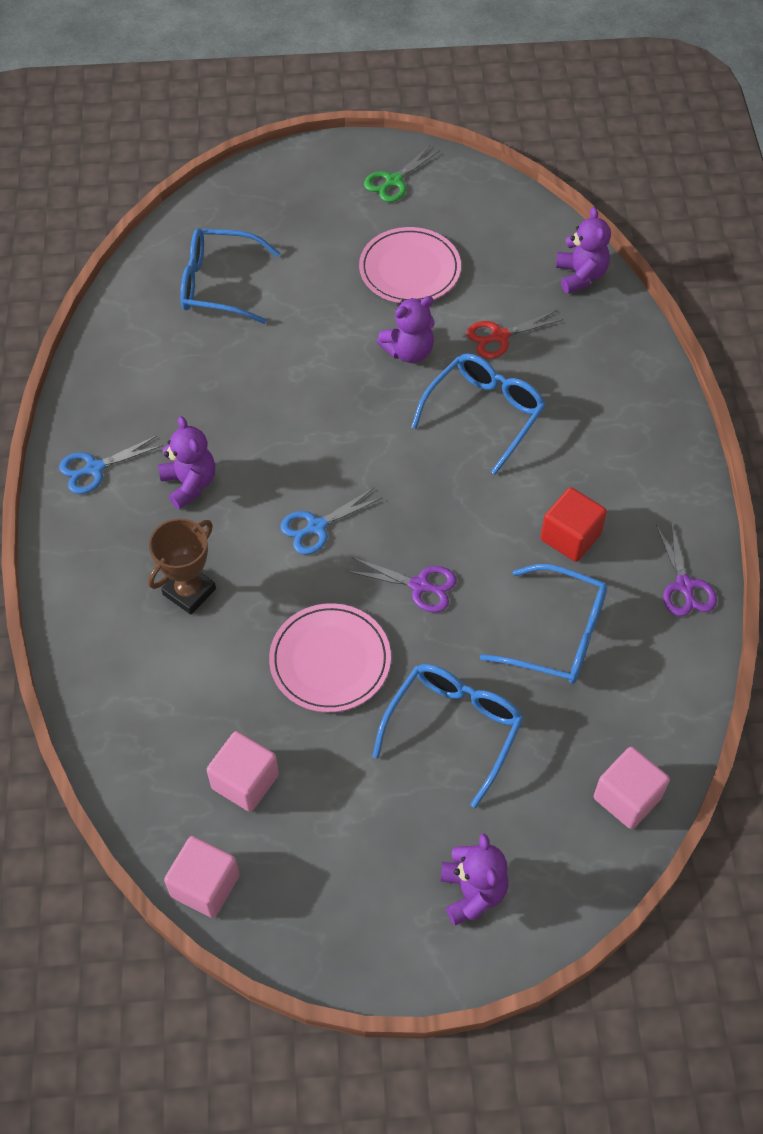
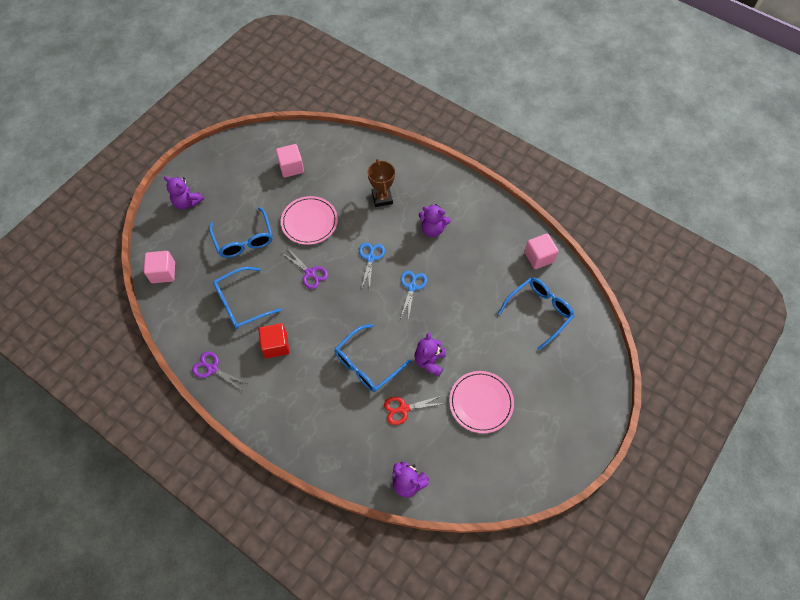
camera: 130 degrees right, 5 degrees up
(95, 468) = (470, 203): blue scissors -> blue scissors (412, 287)
(205, 885) = (269, 135): pink cube -> pink cube (539, 257)
(393, 181) = (551, 445): green scissors -> none
(419, 586) = (310, 273): purple scissors -> purple scissors turned 105 degrees counterclockwise
(484, 413) = (366, 364): blue glasses -> blue glasses turned 60 degrees clockwise
(499, 336) = (403, 409): red scissors -> red scissors turned 120 degrees counterclockwise

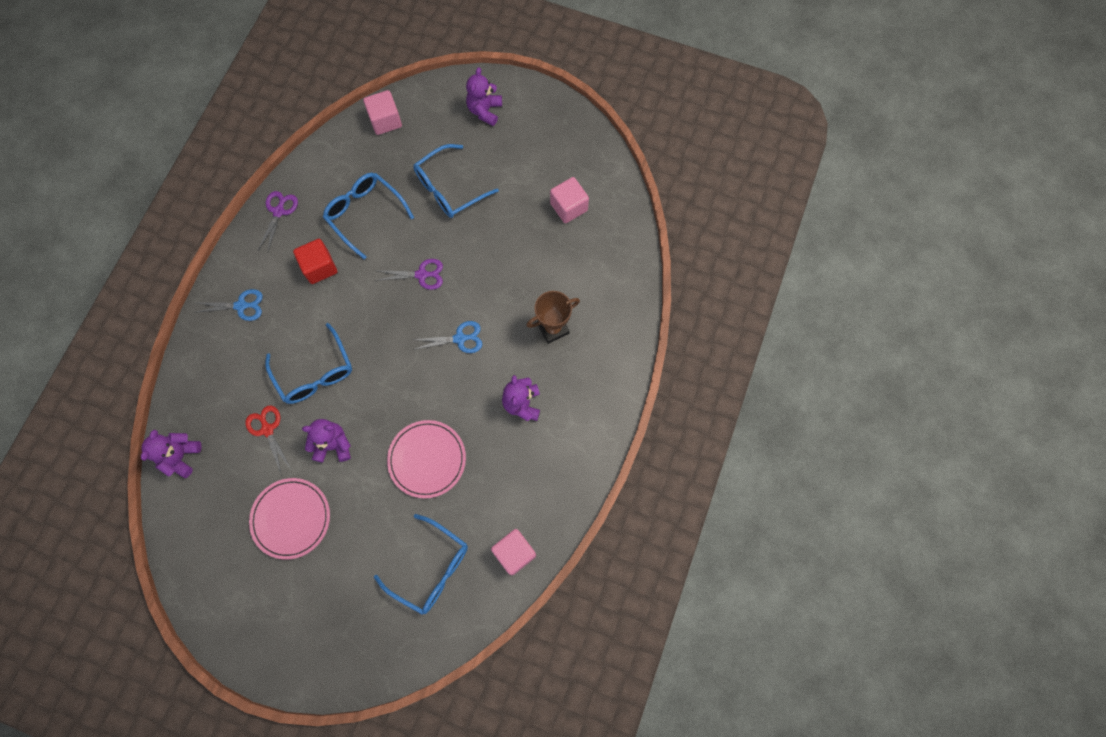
camera: 75 degrees right, 10 degrees up
(309, 222) = (493, 252): pink plate -> pink plate (427, 459)
(310, 273) = (421, 275): purple scissors -> purple scissors turned 120 degrees counterclockwise
(366, 364) = (315, 373): blue glasses -> blue glasses turned 150 degrees counterclockwise
(412, 287) = (430, 399): blue scissors -> blue scissors (241, 306)

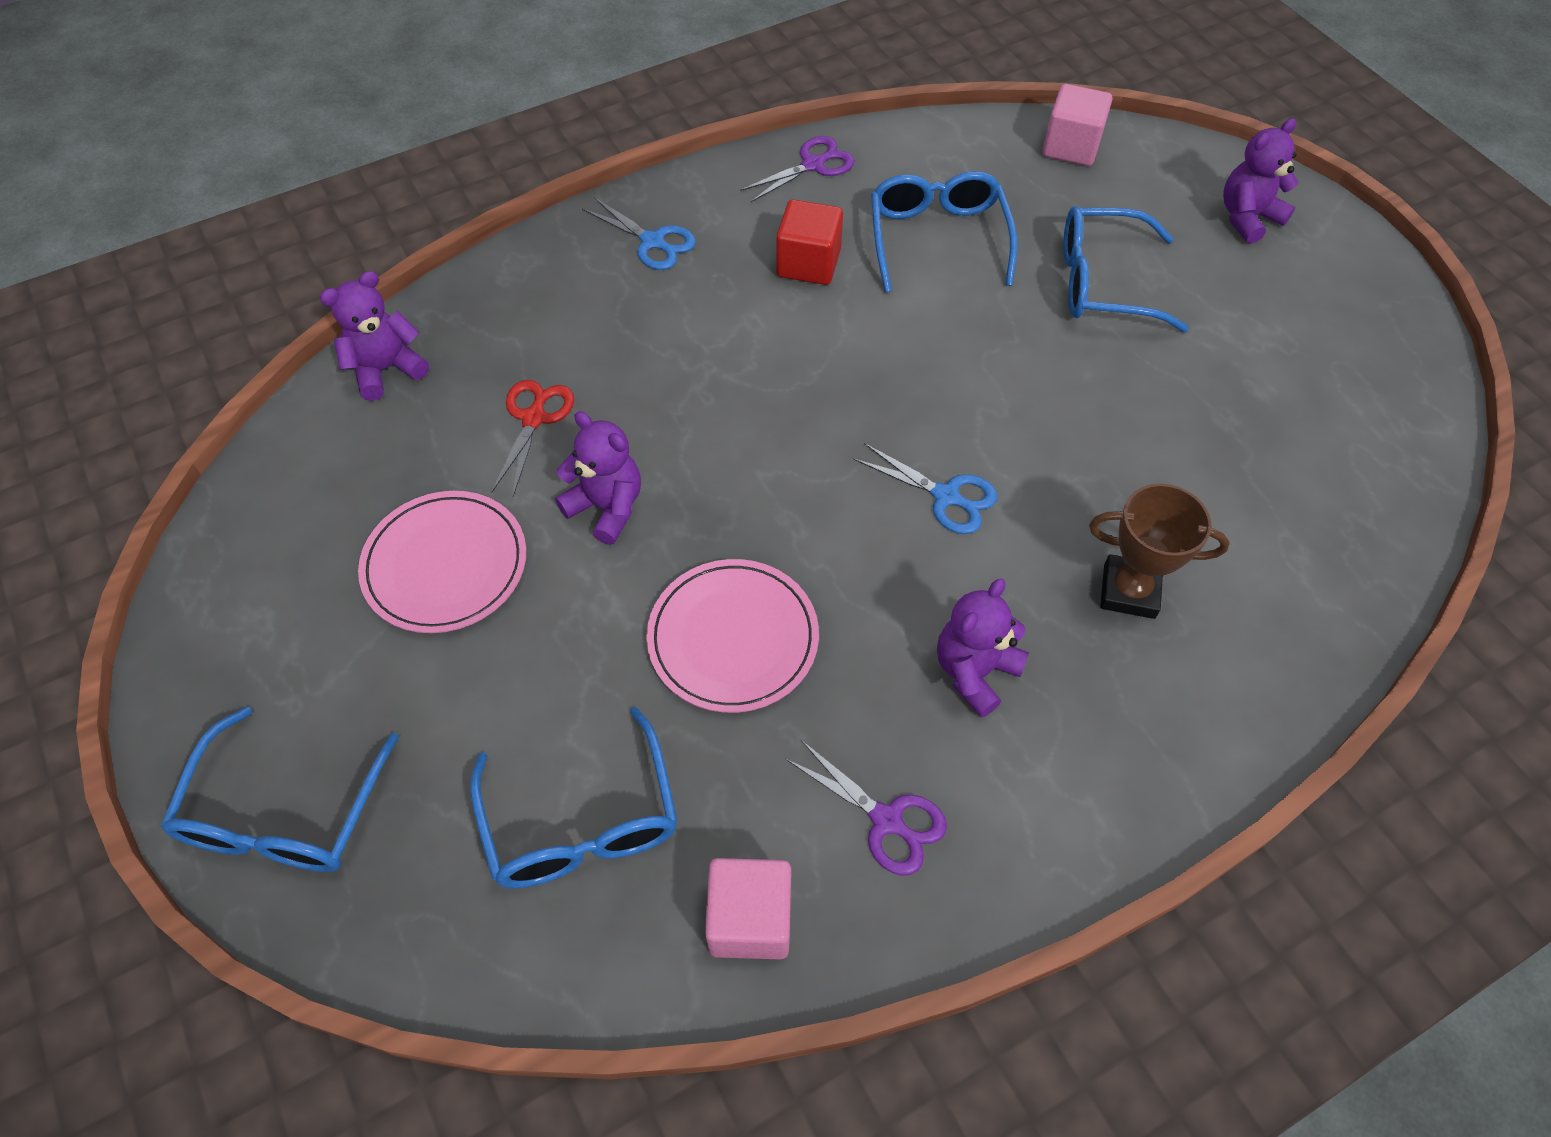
camera: 40 degrees right, 15 degrees down
(315, 373) = (673, 392): blue glasses -> blue glasses (284, 814)
(421, 275) = (958, 368): purple scissors -> purple scissors (886, 820)
(569, 207) = (1301, 427): pink cube -> none

